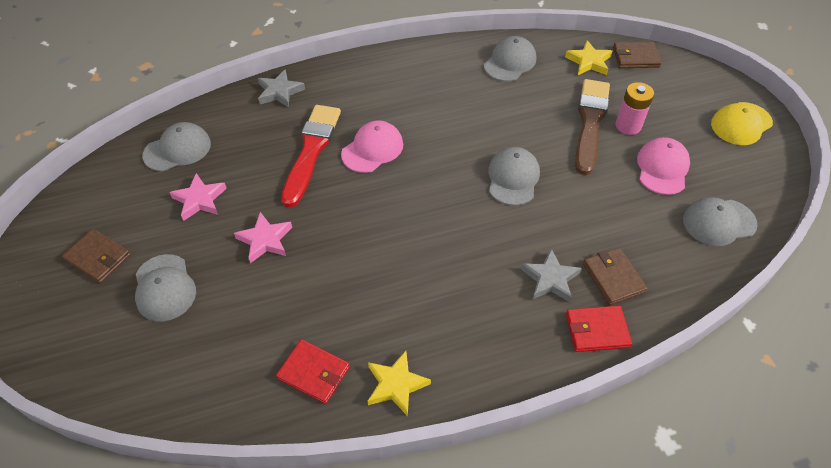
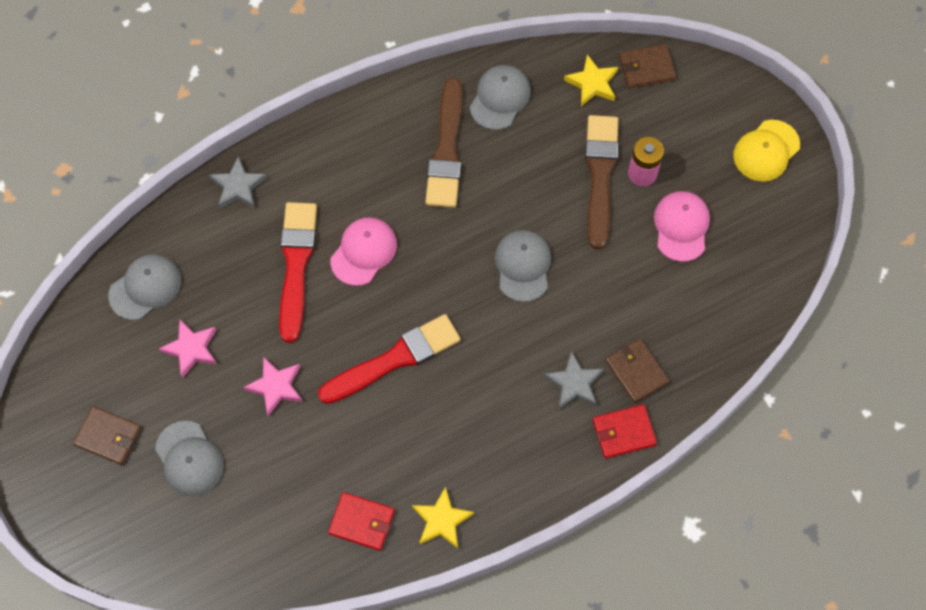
camera: 10 degrees left, 15 degrees up
(380, 234) = (394, 359): none -> red brush
(459, 89) = (446, 150): none -> brown brush
(719, 222) = (740, 287): grey cap -> none

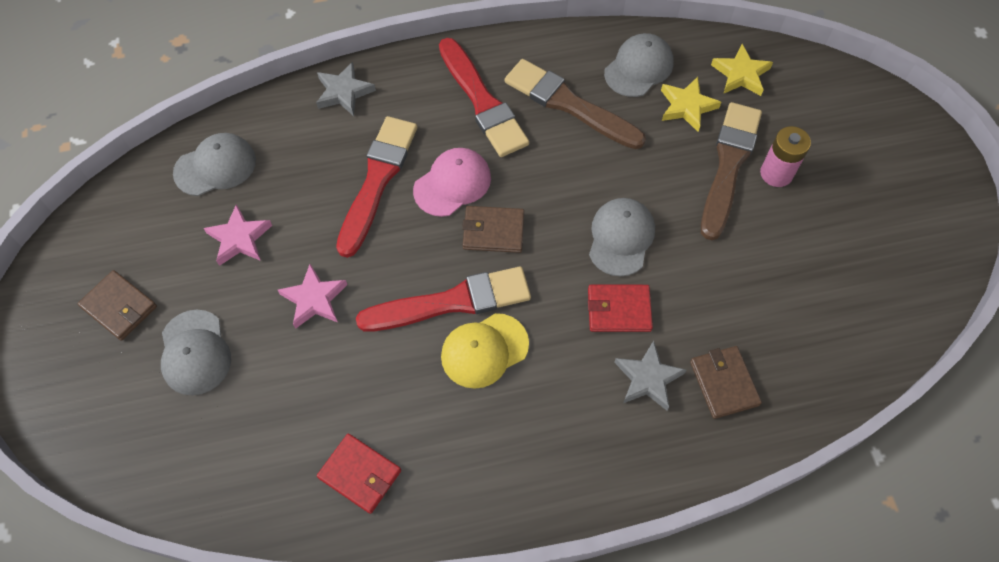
camera: 15 degrees right, 5 degrees down
(368, 166) = (482, 102): none -> red brush
(441, 520) = (452, 497): yellow star -> yellow star (687, 106)
(446, 150) = (569, 104): brown brush -> brown brush turned 105 degrees clockwise
(623, 432) = (693, 449): red wallet -> red wallet (618, 310)
(646, 68) = (802, 72): brown wallet -> brown wallet (493, 231)
(681, 226) = (809, 238): pink cap -> none
(766, 151) = (921, 181): yellow cap -> yellow cap (484, 350)

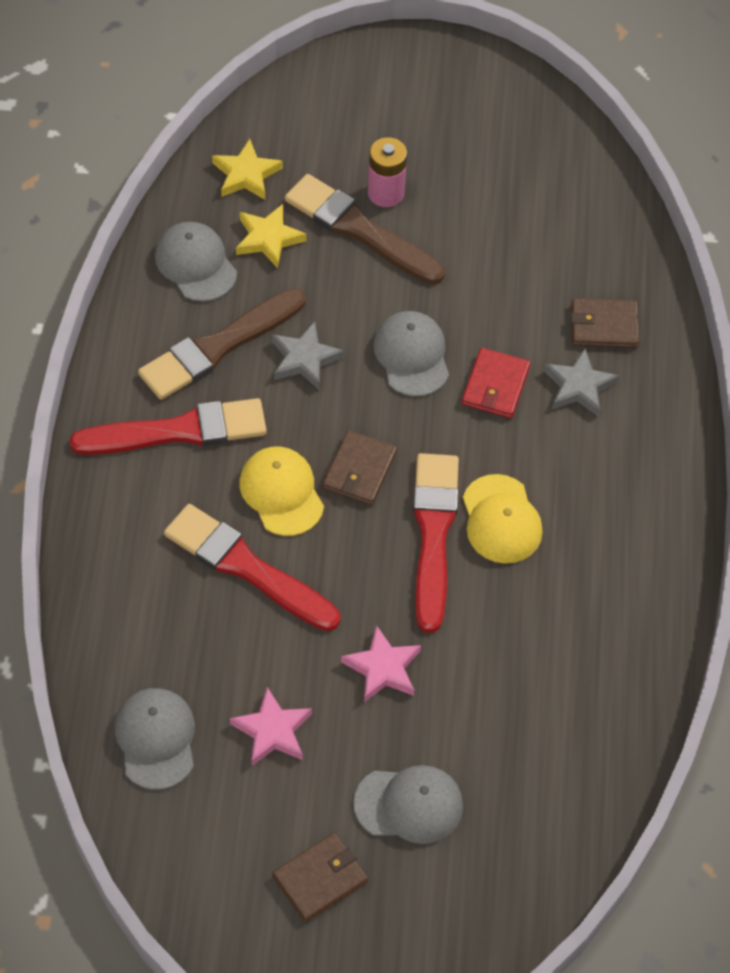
camera: 75 degrees left, 5 degrees down
(344, 92) = (100, 572): grey star -> grey star (304, 359)
(360, 474) = (603, 669): red wallet -> none
(452, 184) = (281, 493): pink cap -> yellow cap
(621, 238) = (412, 355): grey cap -> grey cap turned 45 degrees clockwise

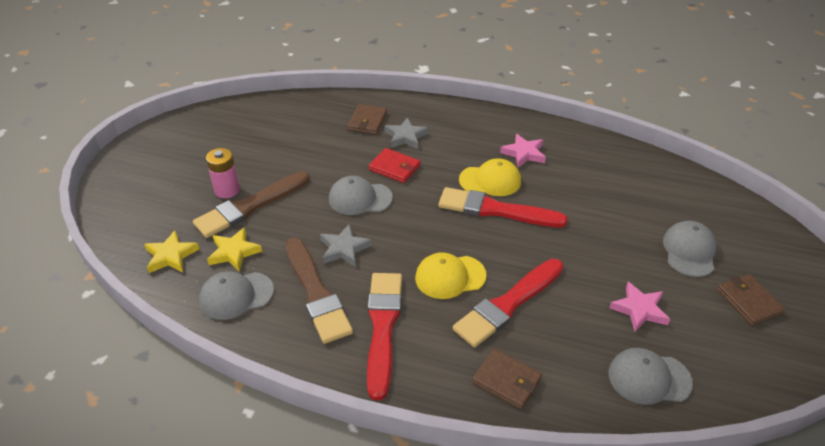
camera: 75 degrees left, 15 degrees down
(359, 470) = (441, 235): brown wallet -> brown wallet (507, 380)
(383, 668) = (591, 247): pink star -> pink star (524, 153)

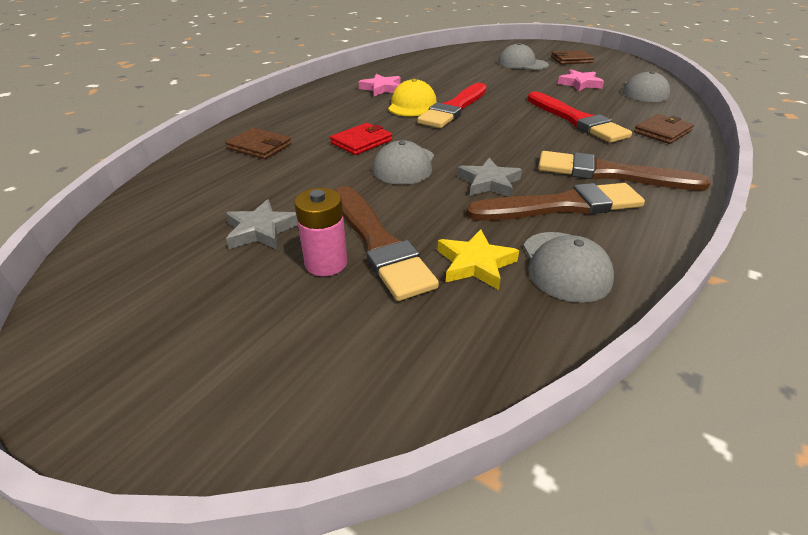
camera: 75 degrees left, 5 degrees down
(171, 256) = (468, 333): yellow star -> none
(383, 327) = (610, 174): red brush -> brown brush
(405, 137) = (310, 130): grey star -> grey star (261, 230)
(450, 277) = (540, 136): yellow cap -> none

